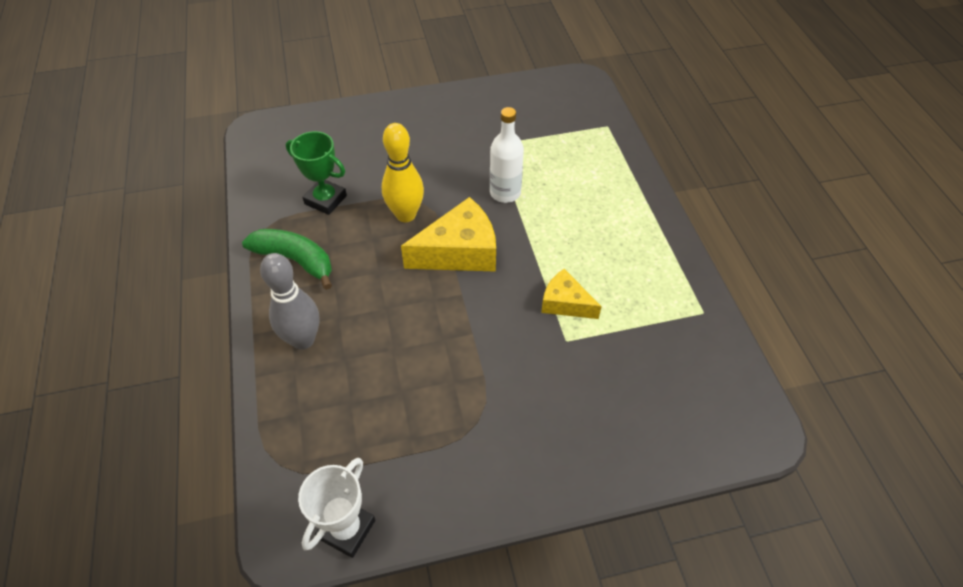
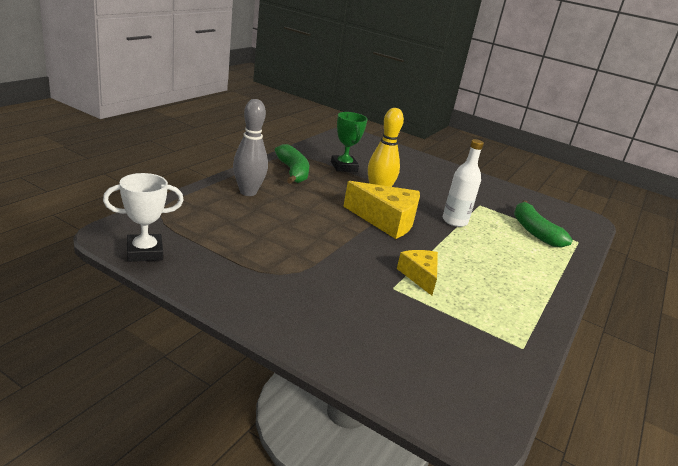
camera: 40 degrees right, 25 degrees down
(568, 144) = (534, 231): none -> green banana

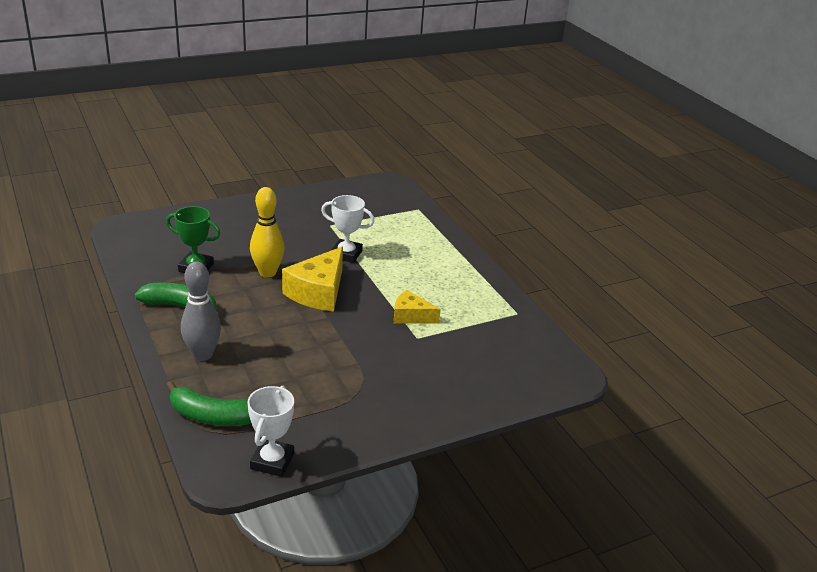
camera: 55 degrees left, 5 degrees up
(386, 220) = (318, 292): yellow cheese -> yellow cheese turned 150 degrees clockwise
(454, 221) = (346, 254): white bottle -> white trophy
(534, 231) = (390, 221): green banana -> green banana (212, 416)

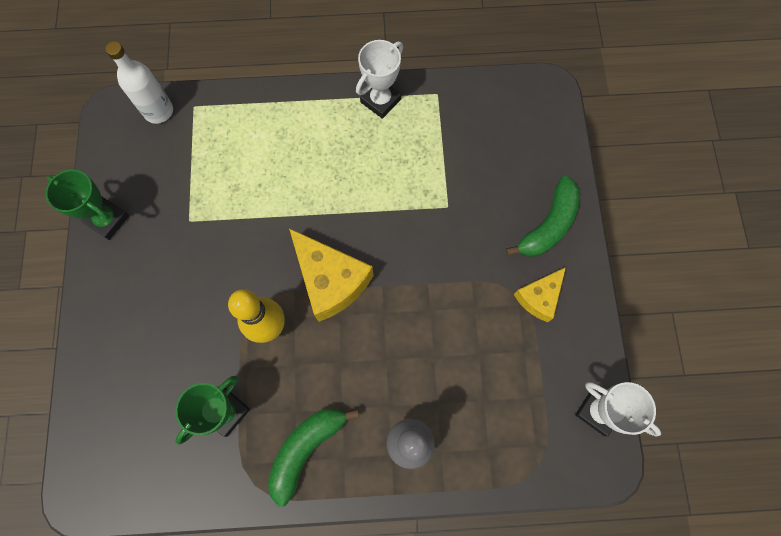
camera: 65 degrees left, 40 degrees up
(212, 416) = (517, 455): green banana -> green banana (548, 225)
(312, 196) = (107, 220): none -> green trophy
(346, 254) = (263, 223): white trophy -> white trophy (380, 100)
(404, 197) = (158, 111): none -> white bottle
(411, 316) = (408, 198): yellow cheese -> yellow cheese (539, 297)

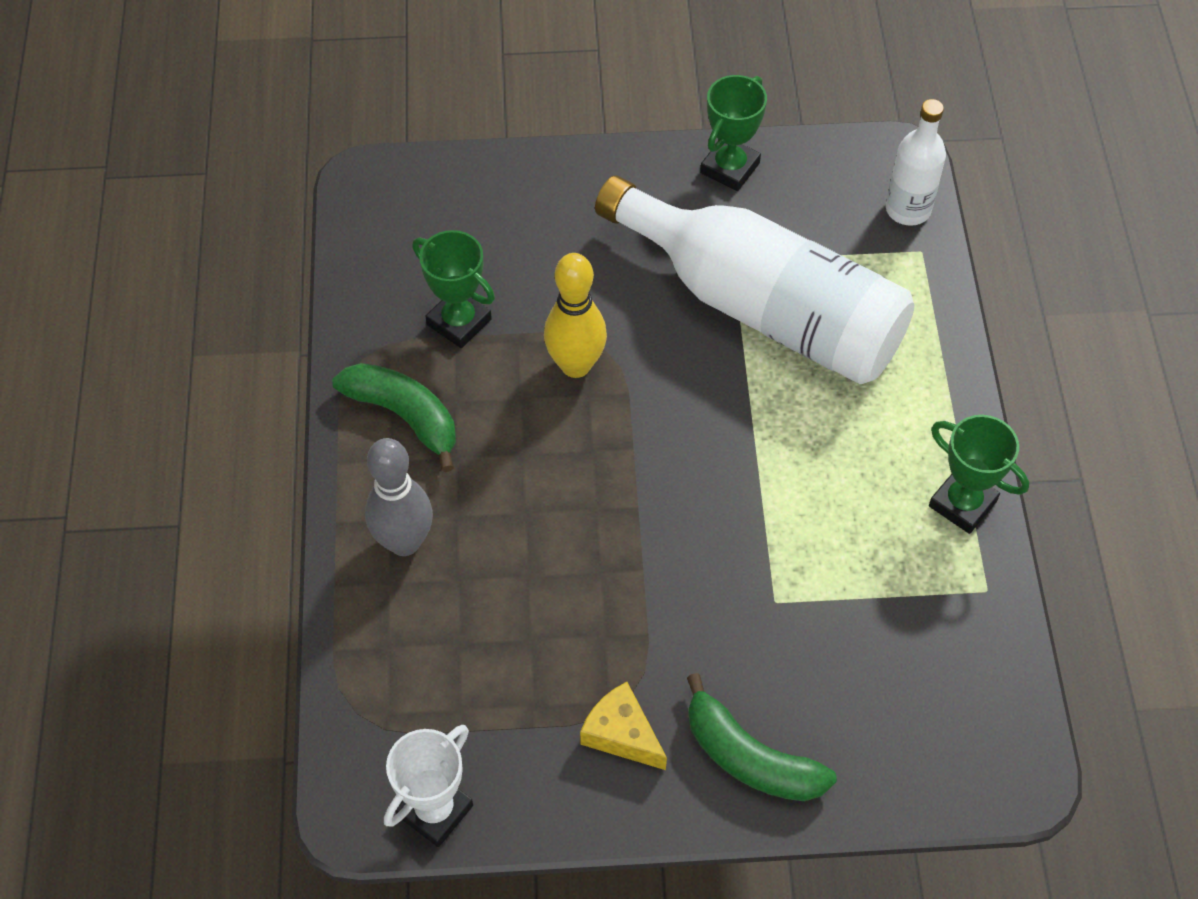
camera: 90 degrees right, 15 degrees down
(229, 204) = (762, 306): none -> white bottle
(330, 280) = (646, 439): yellow cheese -> none
(380, 100) = (962, 503): white trophy -> green trophy

